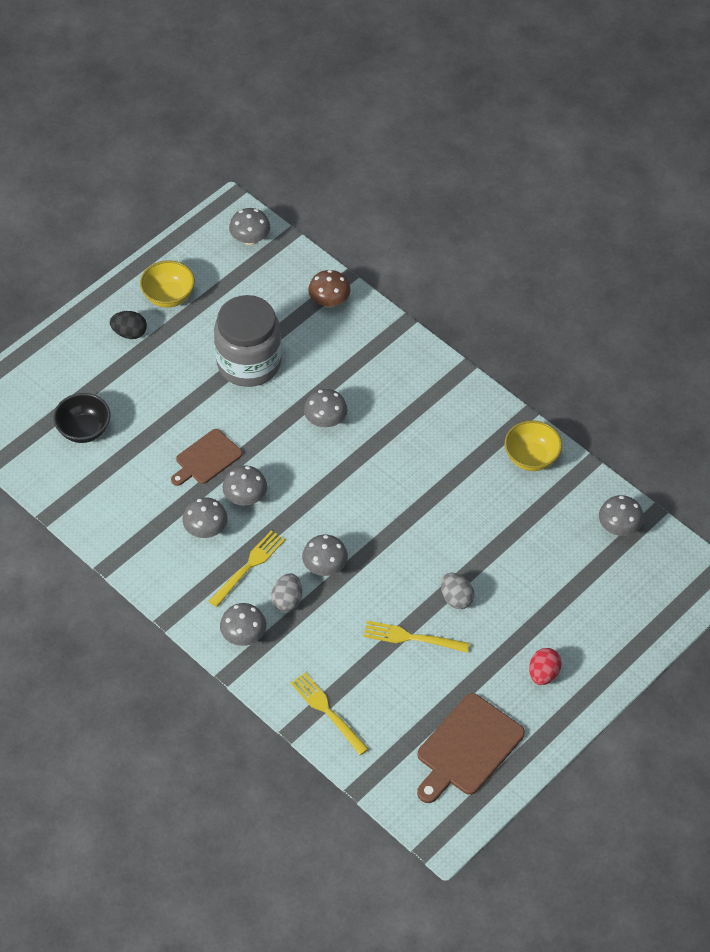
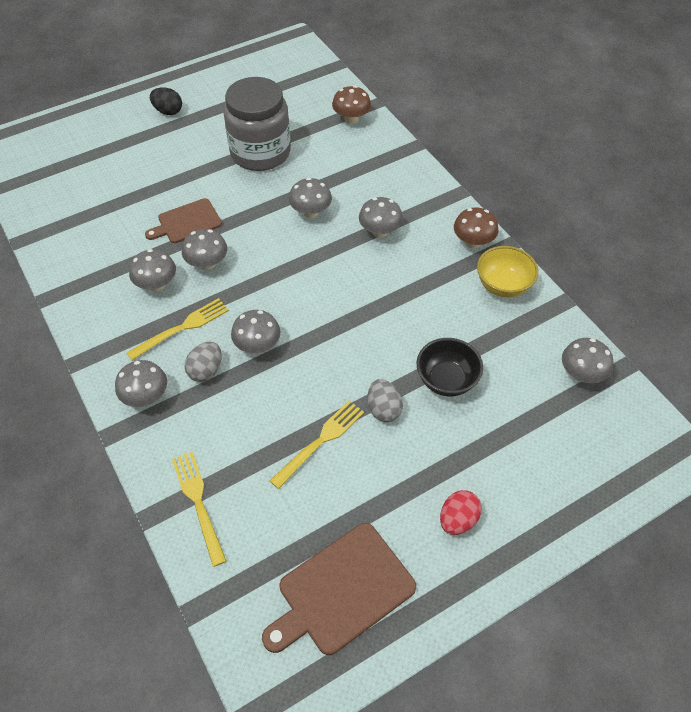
camera: 15 degrees right, 0 degrees up
(84, 430) = (90, 177): black bowl -> black bowl (446, 380)
(168, 296) = (214, 91): yellow bowl -> none
(250, 239) = (301, 63): grey mushroom -> grey mushroom (380, 231)
(411, 638) = (320, 441): yellow fork -> yellow fork turned 105 degrees clockwise
(492, 419) = (473, 242): none -> brown mushroom

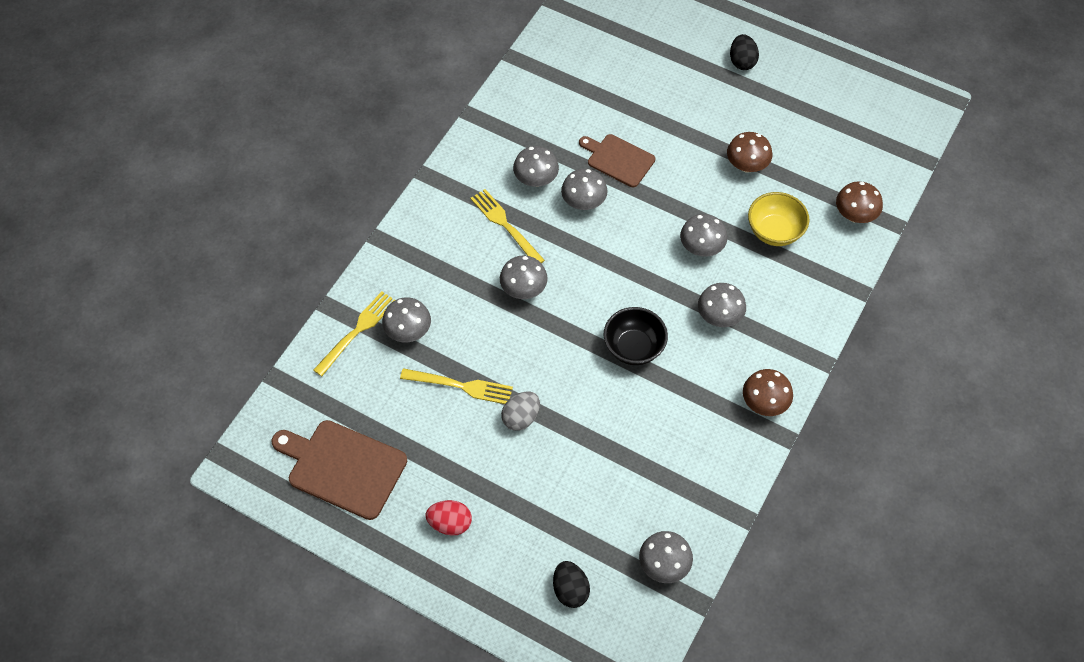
camera: 60 degrees right, 5 degrees up
(146, 396) = (425, 240): grey mushroom -> grey mushroom (408, 331)
(182, 328) = (505, 225): yellow fork -> yellow fork turned 150 degrees counterclockwise
(206, 370) = (475, 266): grey egg -> none
(260, 152) = (746, 165): grey jar -> brown mushroom
(446, 380) = (583, 453): black bowl -> black bowl (634, 348)
(503, 285) = (726, 453): yellow bowl -> yellow bowl (774, 231)
(573, 453) = (570, 590): none -> black egg

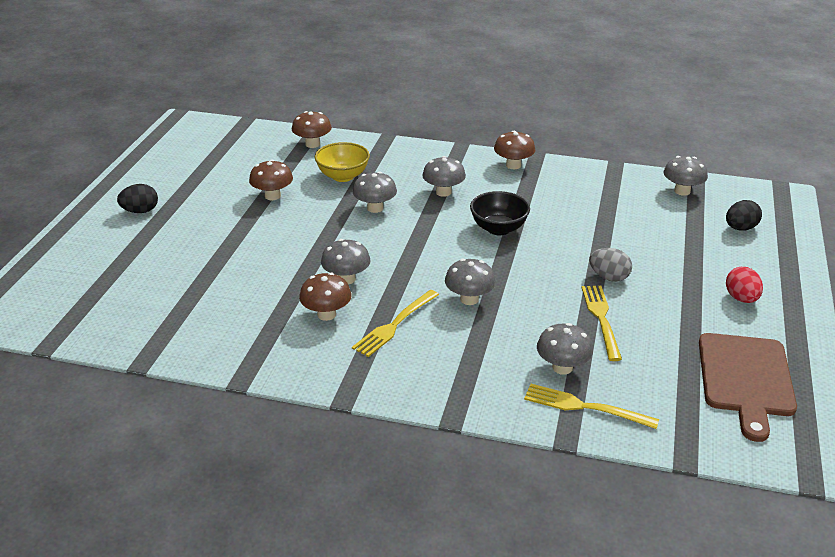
camera: 105 degrees left, 25 degrees down
(536, 180) = (326, 314): grey mushroom -> brown mushroom
(618, 159) = (284, 266): brown cutting board -> none

